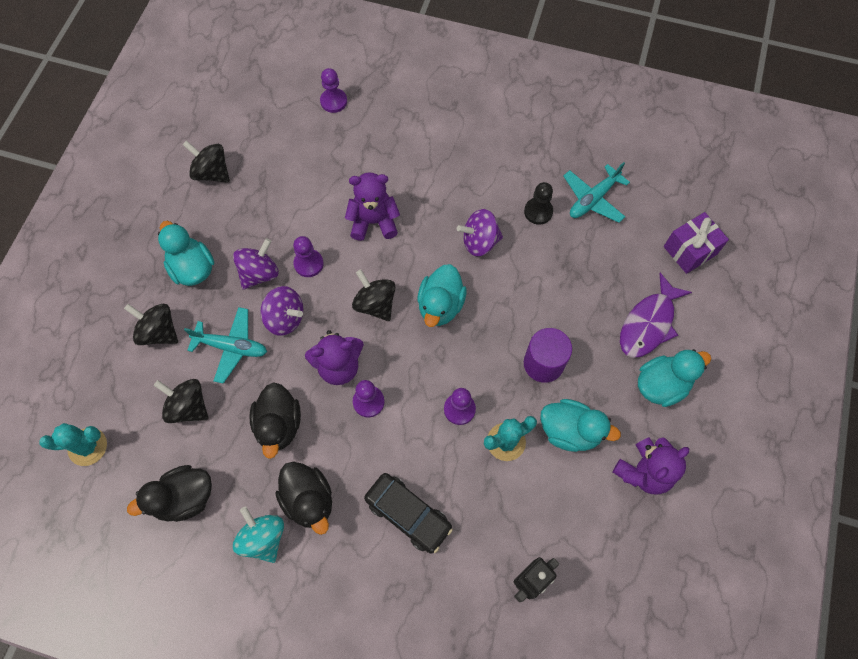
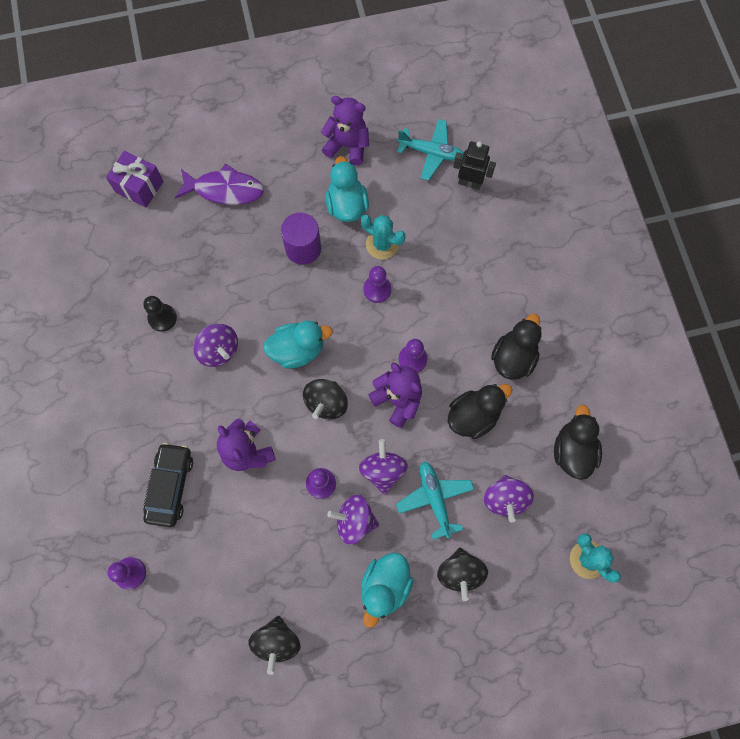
camera: 120 degrees left, 5 degrees up
(184, 498) = (572, 451): black duck -> black duck turned 120 degrees counterclockwise
(188, 407) = (505, 499): black spinning top -> purple spinning top
(263, 538) = (560, 373): turquoise spinning top -> none
(408, 514) = (477, 283): black car -> black car (170, 486)
(593, 199) = (126, 280): turquoise plane -> turquoise plane (431, 153)
(661, 385) = (272, 161): turquoise duck -> none

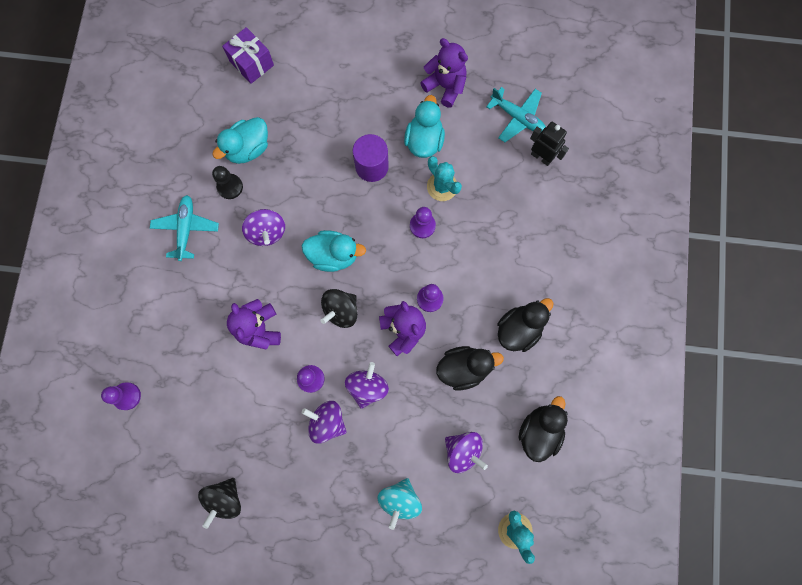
camera: 20 degrees right, 5 degrees up
(170, 486) = (185, 335): black car -> none
(225, 190) = (323, 90): purple fish -> none
(385, 587) = (331, 487): turquoise duck -> turquoise duck (248, 149)
(435, 499) = (402, 428): turquoise plane -> turquoise plane (186, 229)
(460, 573) = (399, 500): black spinning top -> turquoise spinning top
(505, 499) = (463, 451): purple spinning top -> purple spinning top turned 75 degrees counterclockwise

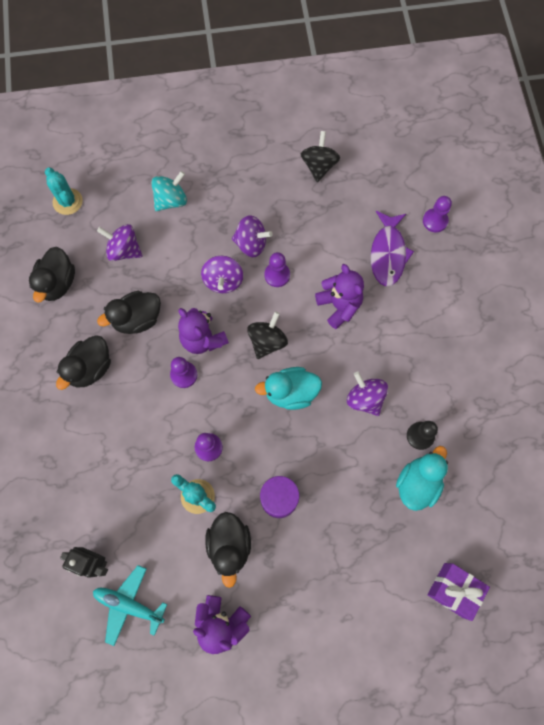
camera: 165 degrees right, 5 degrees down
(186, 229) = (446, 380): turquoise plane -> none
(190, 372) = (388, 254): none -> purple fish
(399, 500) = (171, 200): turquoise spinning top -> turquoise spinning top turned 45 degrees clockwise
(424, 140) = (229, 545): turquoise duck -> black duck

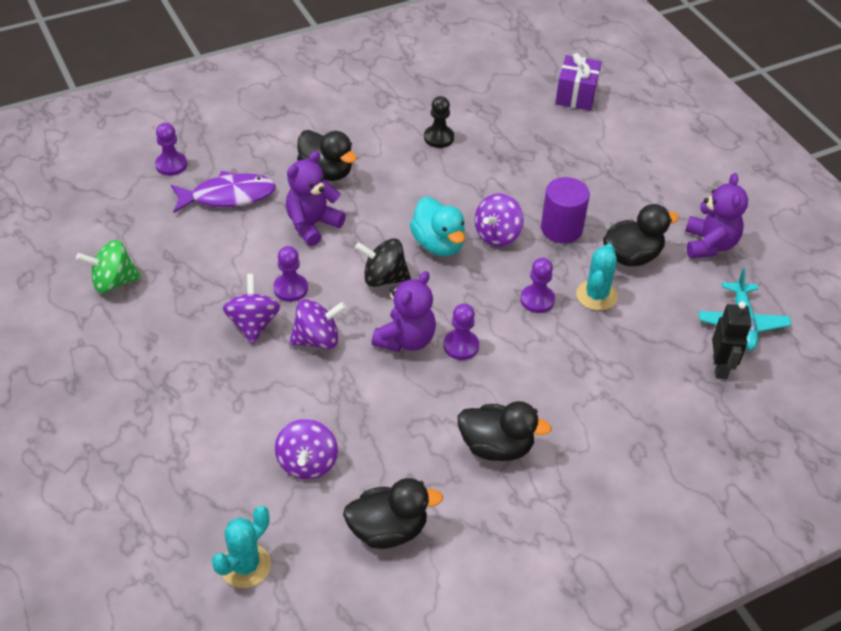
camera: 110 degrees left, 25 degrees down
(137, 319) = (406, 416): black duck -> black duck (326, 172)
(171, 200) = (208, 430): turquoise spinning top -> none
(319, 166) = (113, 282): black spinning top -> green spinning top
(365, 398) = (417, 184): purple spinning top -> purple spinning top (497, 235)
(417, 483) = (489, 132): turquoise duck -> none

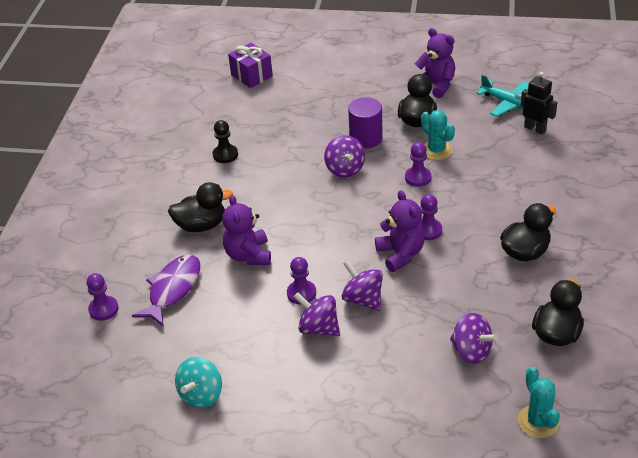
camera: 50 degrees left, 5 degrees down
(113, 282) = (201, 395): green spinning top -> turquoise spinning top
(317, 339) = (363, 299): purple spinning top -> purple spinning top turned 60 degrees counterclockwise
(383, 278) = (334, 240): black spinning top -> none
(438, 244) = (327, 200): turquoise duck -> none

